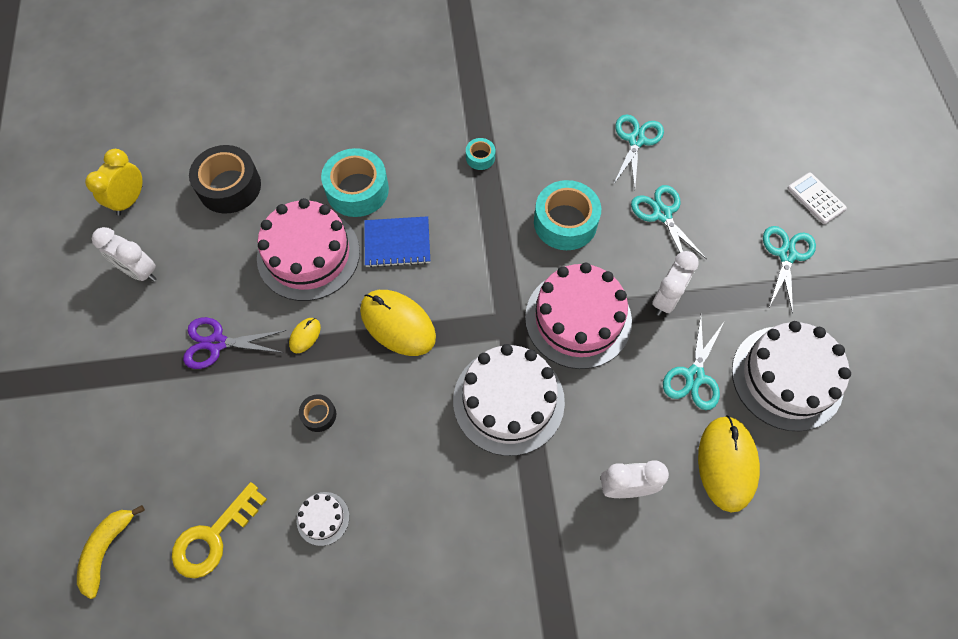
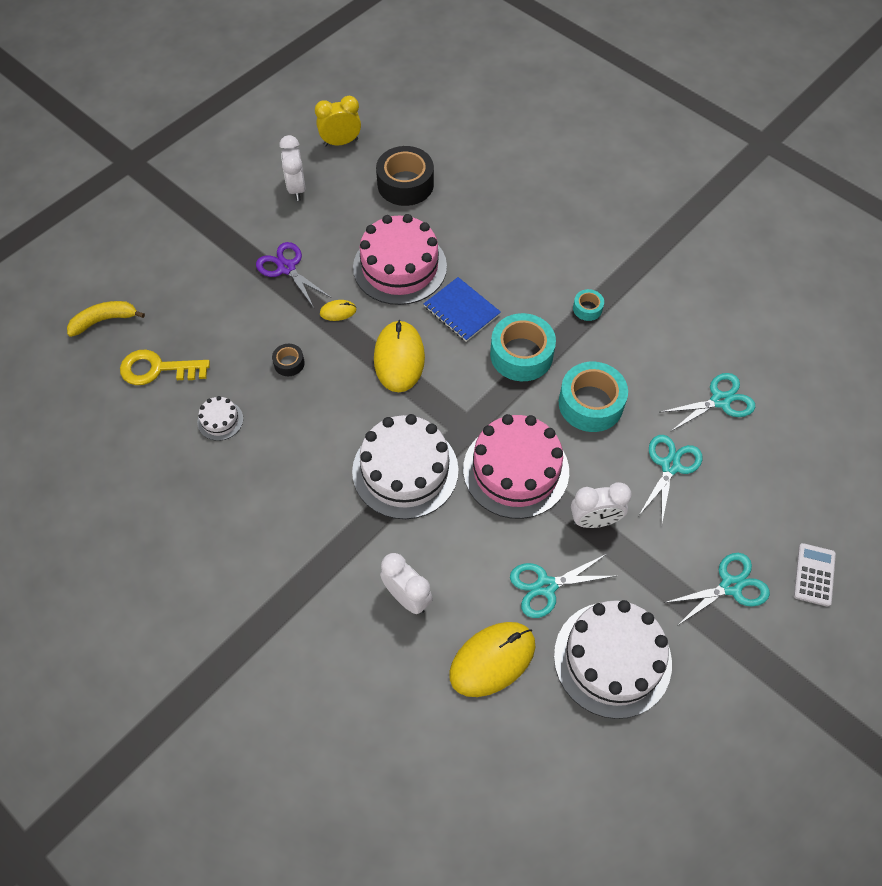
camera: 50 degrees right, 5 degrees down
(357, 190) = (479, 255): turquoise tape -> turquoise tape (521, 354)

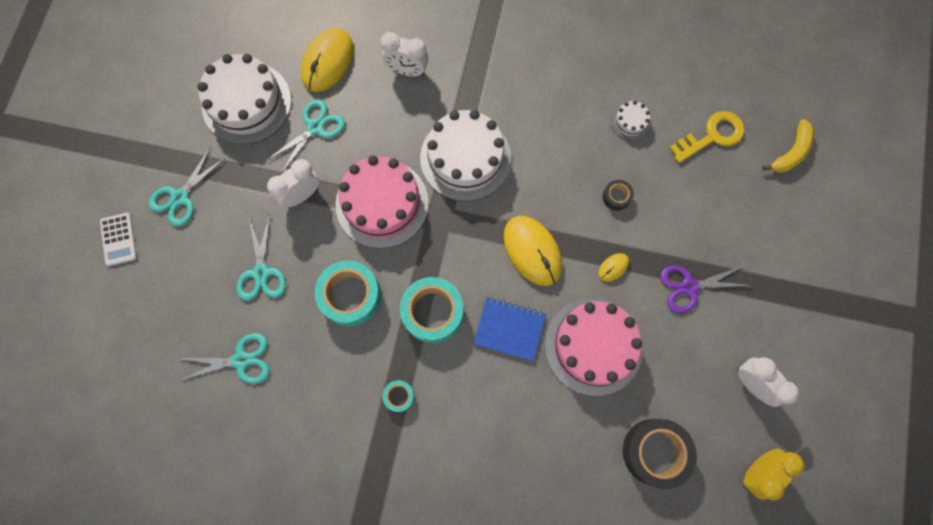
camera: 150 degrees right, 15 degrees up
(286, 268) = (689, 287): purple scissors -> purple scissors turned 150 degrees clockwise
(720, 401) = (241, 360): turquoise scissors -> turquoise scissors turned 135 degrees counterclockwise

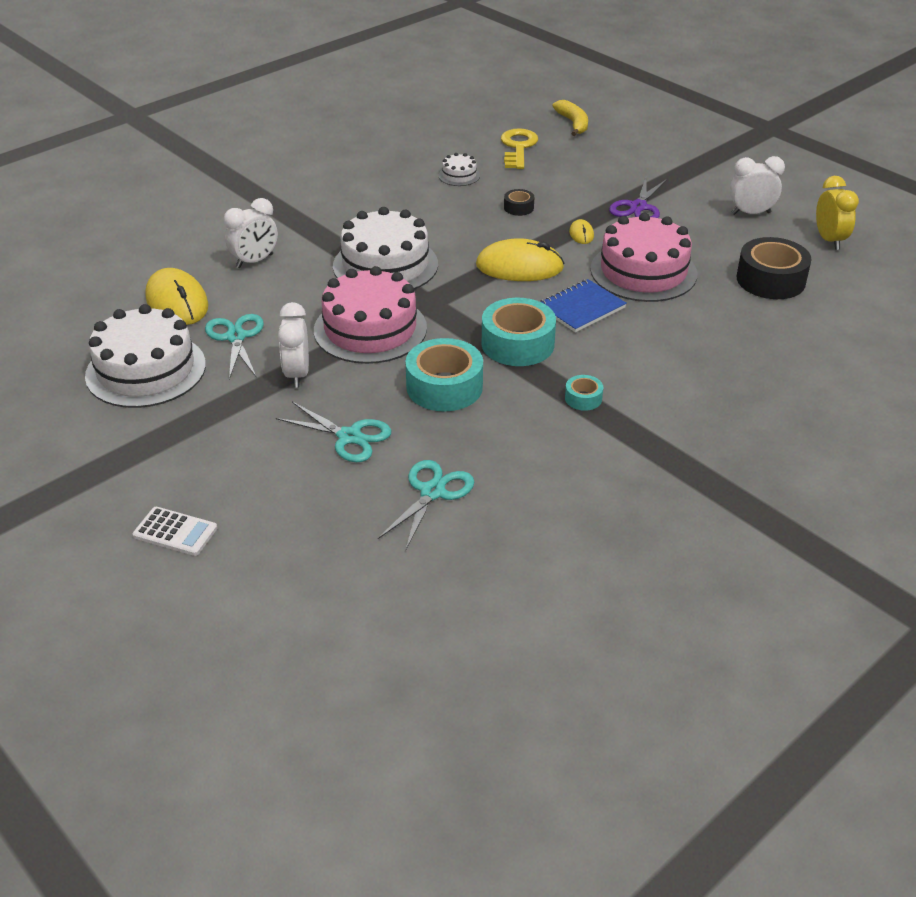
camera: 55 degrees left, 35 degrees down
(180, 197) = (188, 461): turquoise scissors -> none

